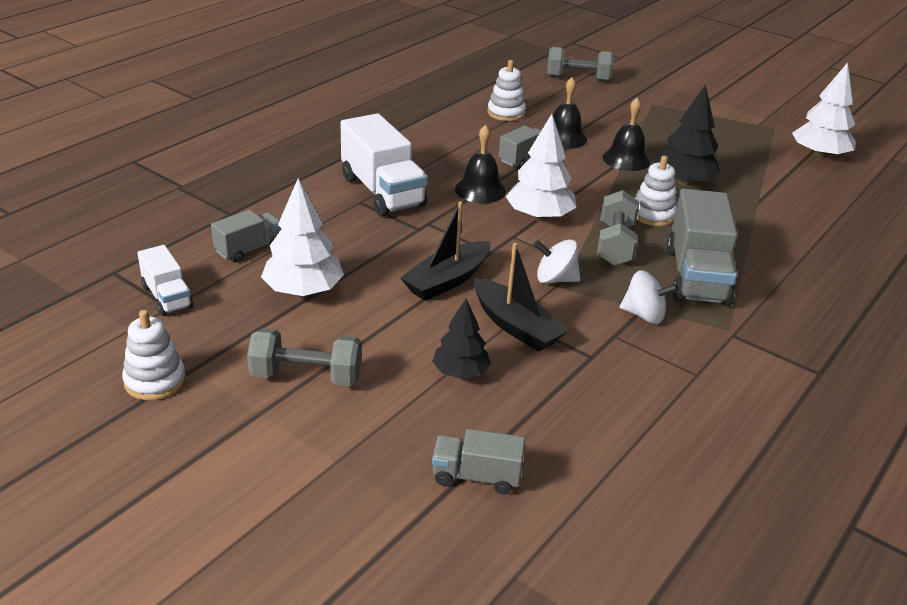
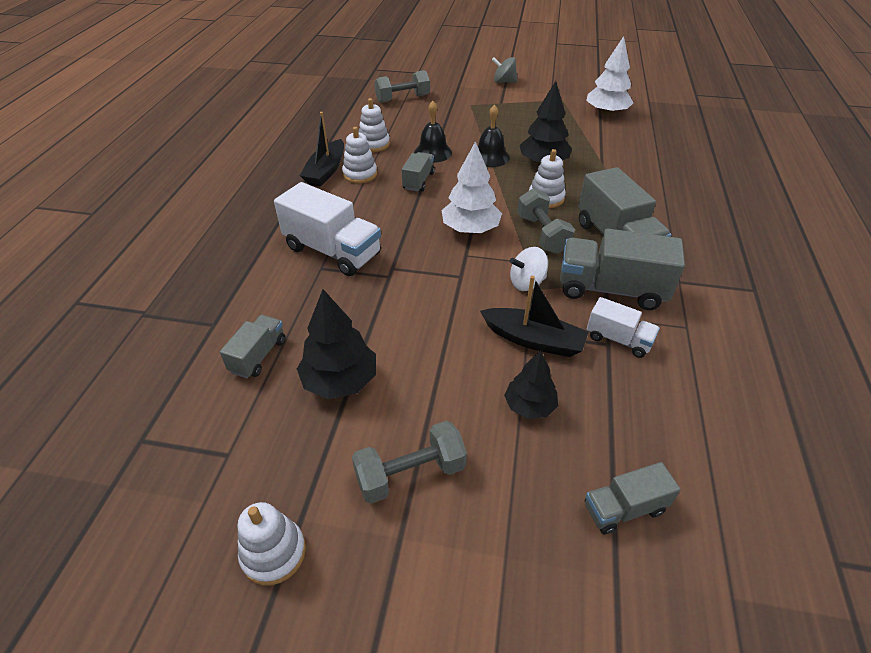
camera: 25 degrees left, 10 degrees up
(167, 297) = (217, 445): white truck -> white truck (618, 339)
(303, 291) = (340, 381): white tree -> black tree
(447, 280) = (449, 318): black boat -> black boat (326, 171)
(467, 136) = (360, 174): none -> white stacking toy
(480, 190) = (408, 221): black bell -> none
(644, 315) = (611, 289): white spinning top -> grey truck
(717, 91) = (504, 82): none -> grey spinning top

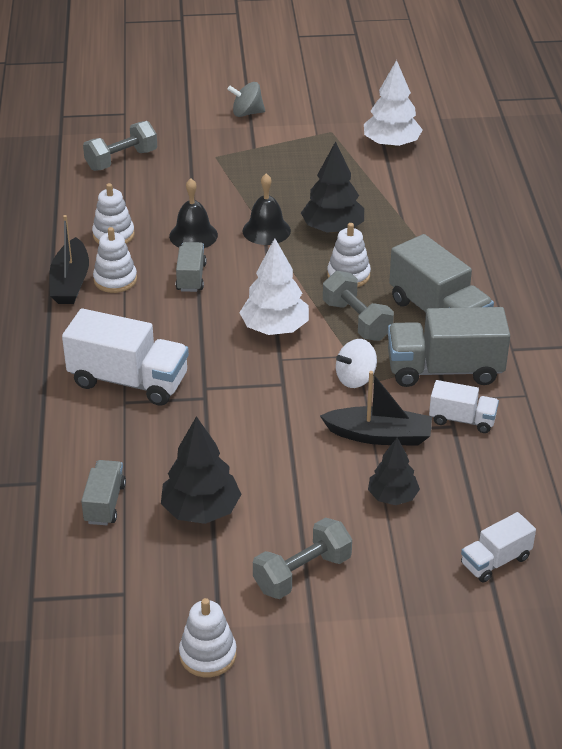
camera: 15 degrees left, 5 degrees down
(624, 508) = (495, 561): grey truck -> white truck

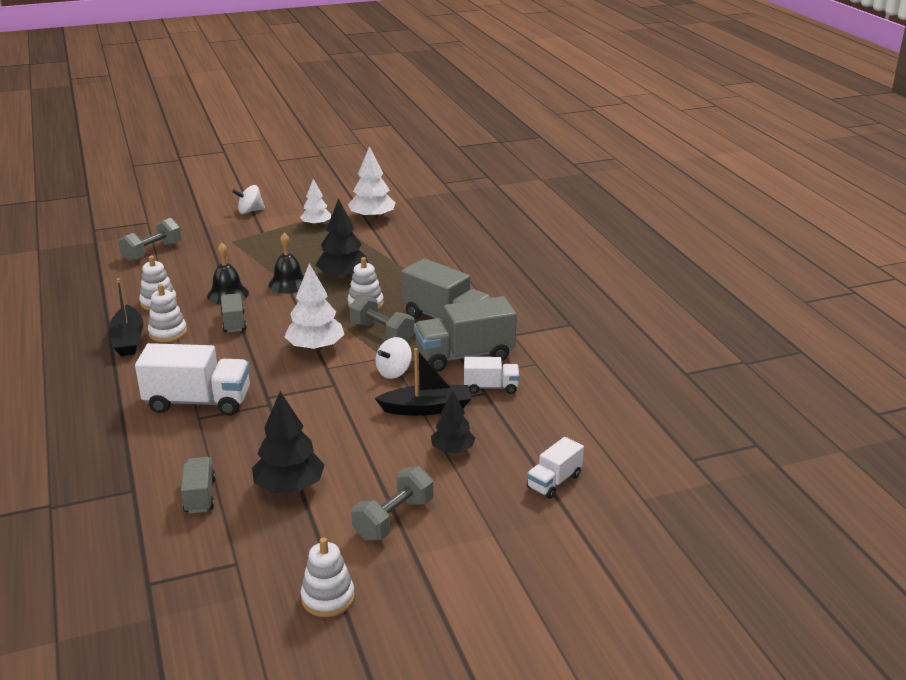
camera: 15 degrees left, 10 degrees down
(247, 113) = (250, 211): grey spinning top -> white spinning top
(321, 145) = (316, 225): none -> white tree

